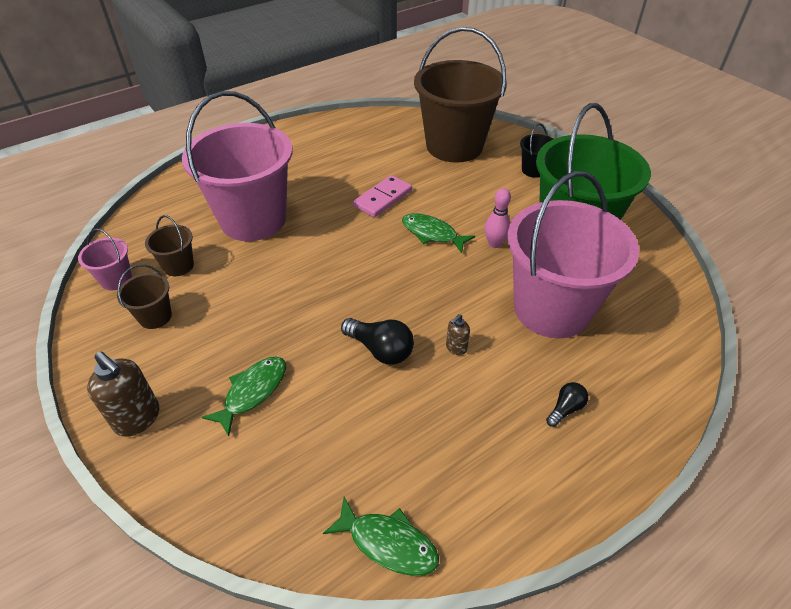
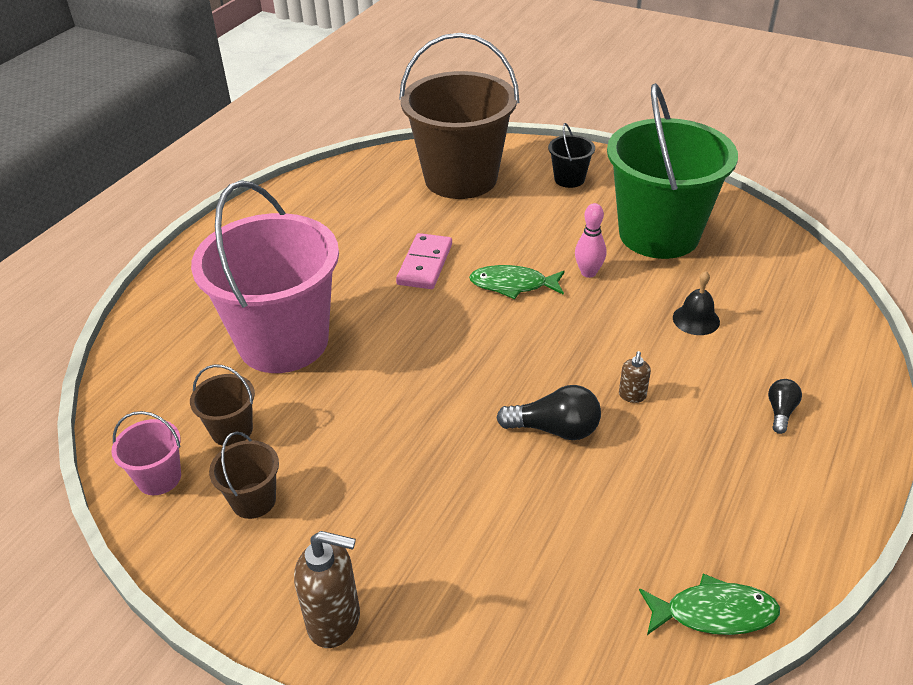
camera: 25 degrees left, 5 degrees down
(252, 392) = (449, 532): green fish -> none
(551, 309) = (696, 319): pink bucket -> black bell

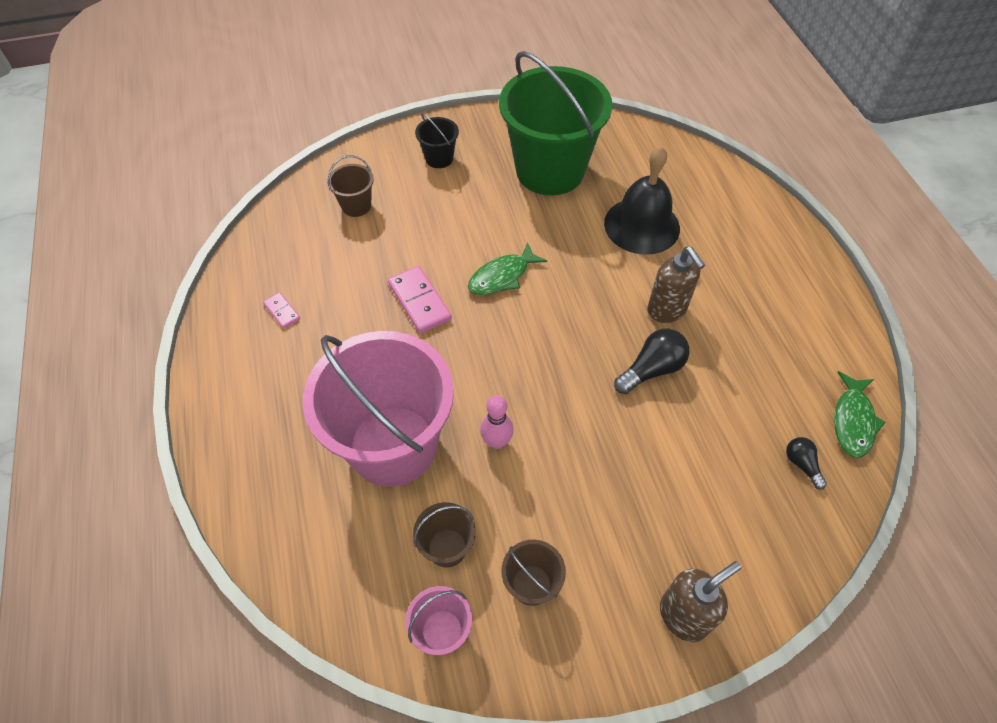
camera: 45 degrees left, 15 degrees up
(322, 215) = (282, 311): none -> pink domino
(461, 178) = (356, 206): brown bucket -> brown bucket, size x0.41
(588, 273) = (540, 232): pink bowling pin -> pink bowling pin (496, 441)
(632, 396) = (667, 310): brown soap dispenser -> brown soap dispenser, size x1.92
(696, 319) = (642, 225): black bell -> black bell, size x2.01
(713, 613) = (853, 421): green fish -> green fish turned 150 degrees clockwise
(780, 412) = (751, 261): black light bulb -> black light bulb (801, 464)

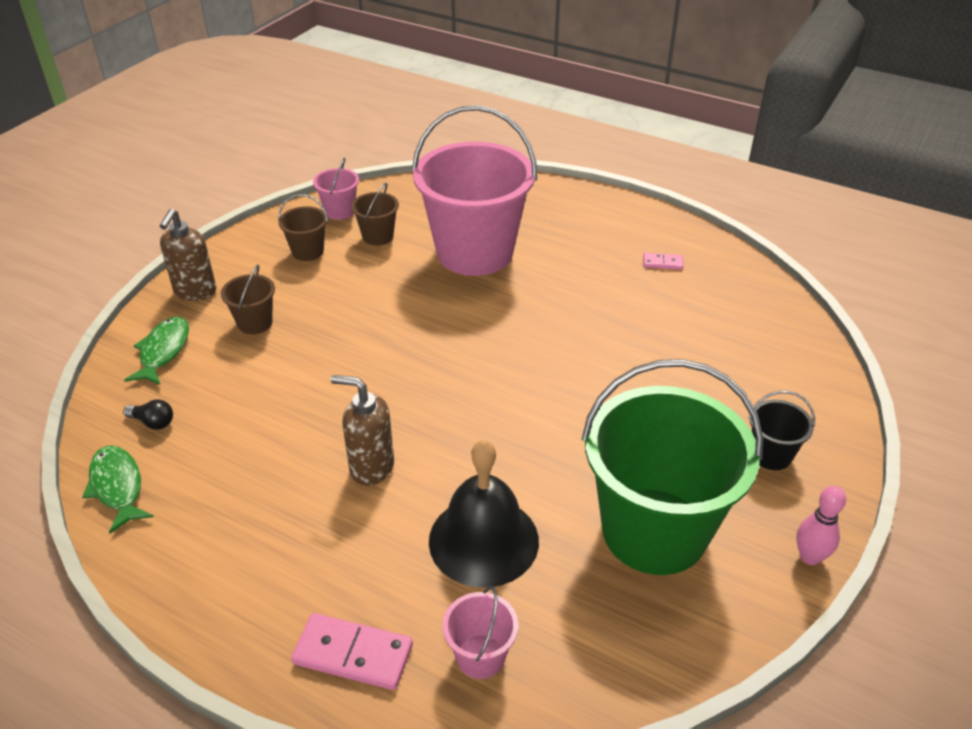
camera: 135 degrees right, 15 degrees down
(356, 206) = (752, 358): brown bucket -> brown bucket (255, 323)
(419, 301) = (584, 330): pink domino -> pink domino (353, 654)
(496, 441) = (410, 294): pink bowling pin -> pink bowling pin (810, 557)
(502, 276) = (550, 392): green fish -> green fish (163, 351)
(651, 369) = (339, 408): black light bulb -> none
(696, 182) = (480, 656): none -> pink bucket

